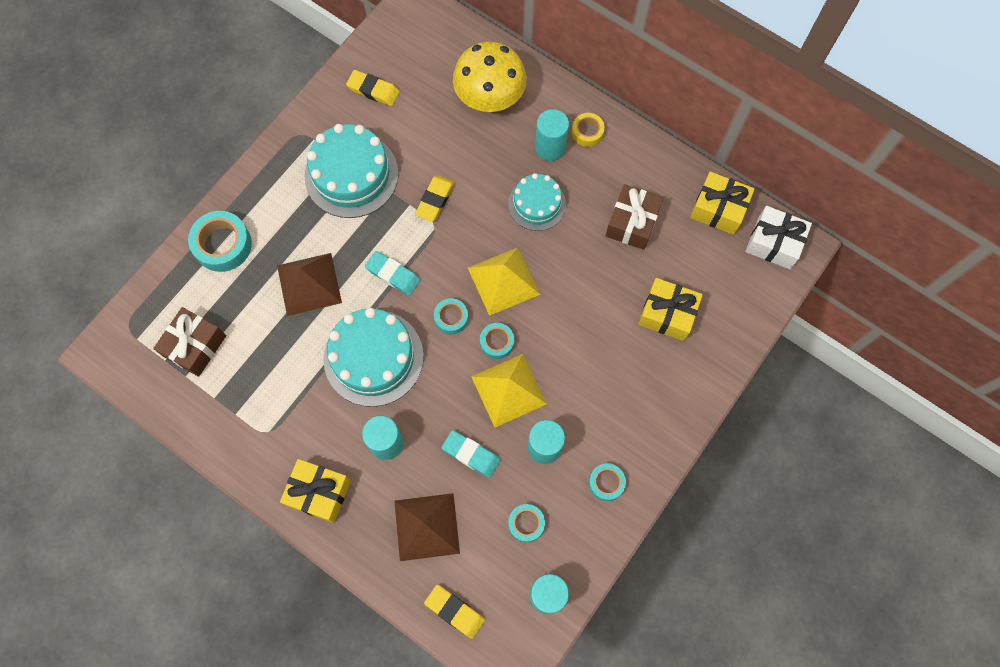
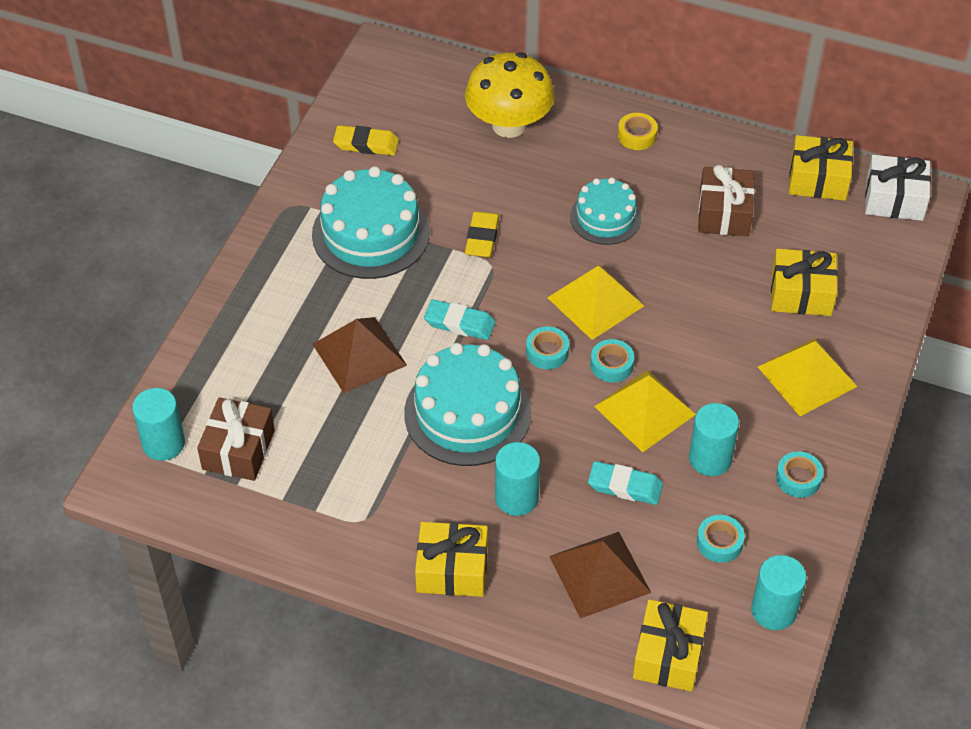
camera: 15 degrees left, 20 degrees down
(223, 245) = (236, 337): turquoise tape -> none
(455, 611) = (668, 655): yellow eraser -> yellow gift
(550, 147) = (599, 159): turquoise cylinder -> turquoise cylinder (163, 443)
(645, 392) = (807, 376): none -> yellow pyramid

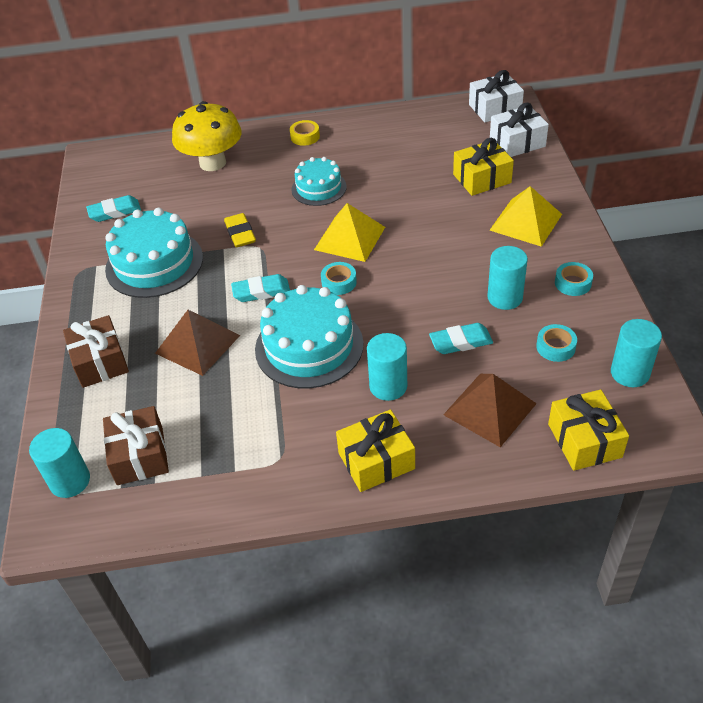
camera: 25 degrees left, 5 degrees down
(366, 144) = (115, 212): yellow eraser -> turquoise eraser
(611, 365) = (390, 271): turquoise tape -> none
(645, 410) = (436, 288): yellow pyramid -> none
(724, 213) = (396, 155): brown gift -> brown gift (100, 362)
(818, 179) = (440, 116): yellow gift -> none
(882, 263) = (517, 142): none -> white gift

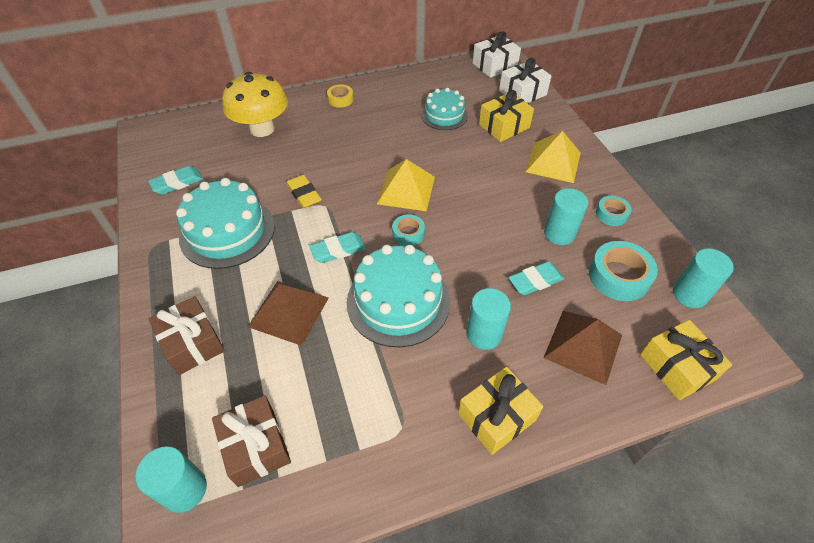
camera: 15 degrees left, 5 degrees up
(319, 188) = (365, 145): turquoise cake -> turquoise cake (444, 115)
(555, 347) = (619, 276): turquoise tape -> turquoise tape, size x1.73

